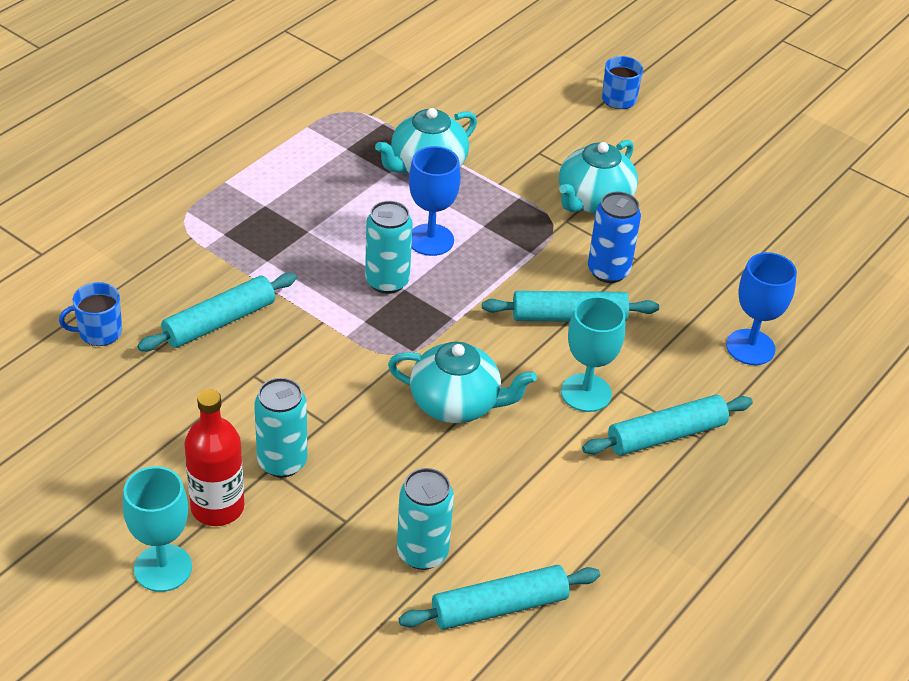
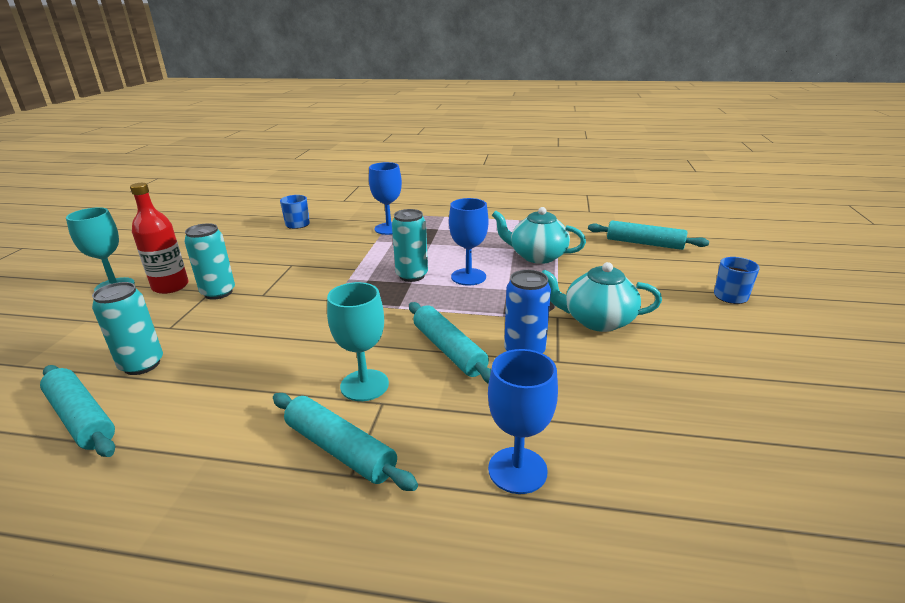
camera: 65 degrees right, 15 degrees down
(218, 248) = (389, 229): none -> blue goblet
(219, 322) = (329, 245): turquoise rolling pin -> turquoise rolling pin (644, 243)
(456, 403) = (310, 332): turquoise teapot -> none

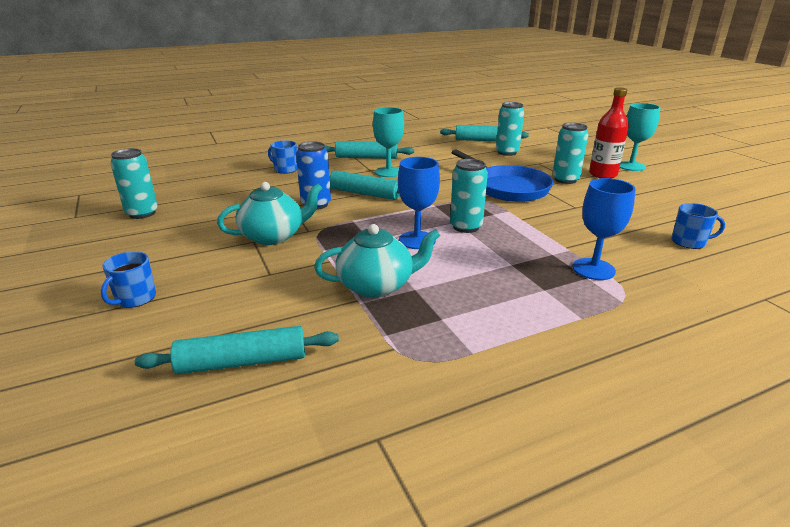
camera: 145 degrees right, 0 degrees up
(290, 303) = (508, 187): none -> blue pan
(517, 470) = (285, 169): blue goblet -> blue mug
(784, 422) = (142, 213): none -> turquoise can

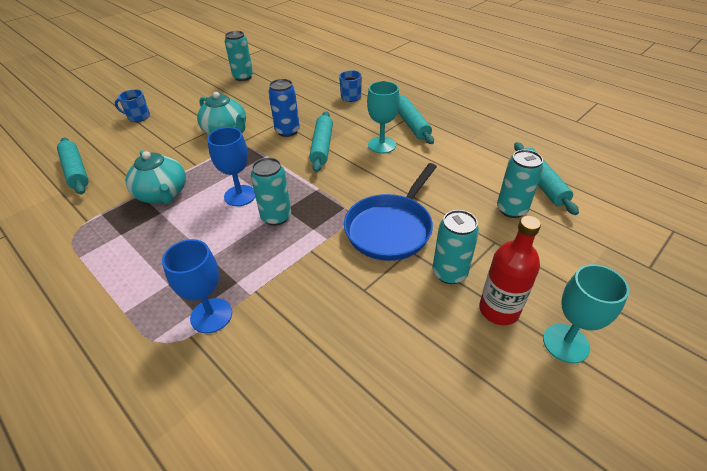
camera: 70 degrees right, 15 degrees up
(689, 242) = (303, 408): blue mug -> none

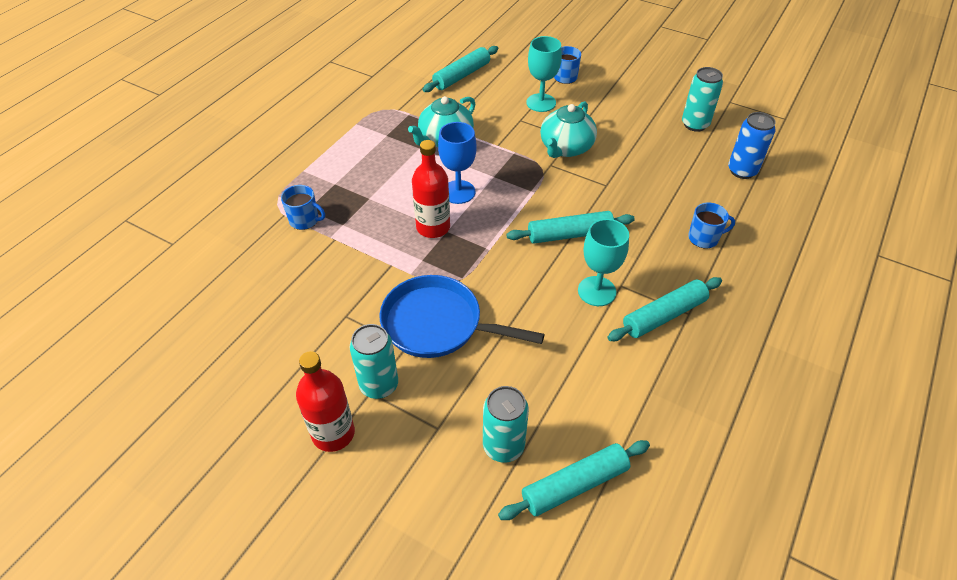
camera: 75 degrees right, 5 degrees up
(211, 315) = (304, 220): blue goblet -> blue mug
(276, 217) = (433, 227): turquoise can -> red bottle
(287, 131) = (589, 197): blue can -> blue can (742, 171)
(565, 343) = (295, 497): turquoise goblet -> turquoise goblet (541, 103)

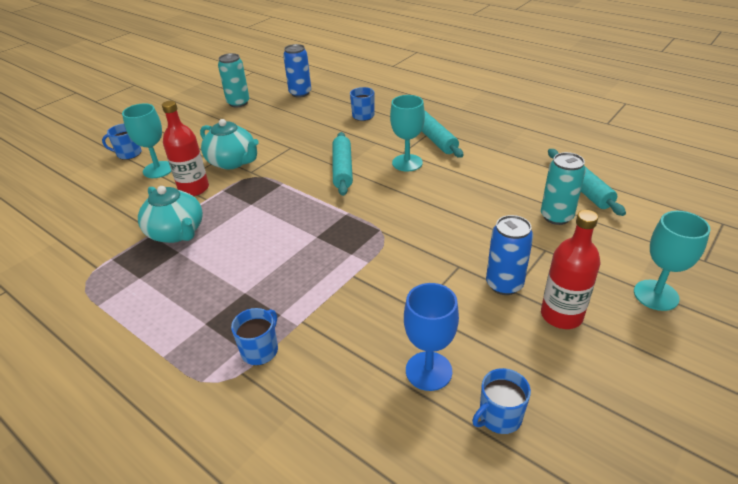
camera: 80 degrees left, 10 degrees down
(222, 375) = (499, 417): none -> blue mug
(361, 535) = (656, 295): none -> turquoise goblet
(379, 385) = (504, 284): turquoise can -> blue can
(433, 227) = (308, 245): red bottle -> red bottle (194, 189)
(438, 324) = (434, 246): blue pan -> none
(458, 192) = (263, 227): blue goblet -> blue goblet (428, 371)
(461, 76) = (71, 216): turquoise rolling pin -> none

